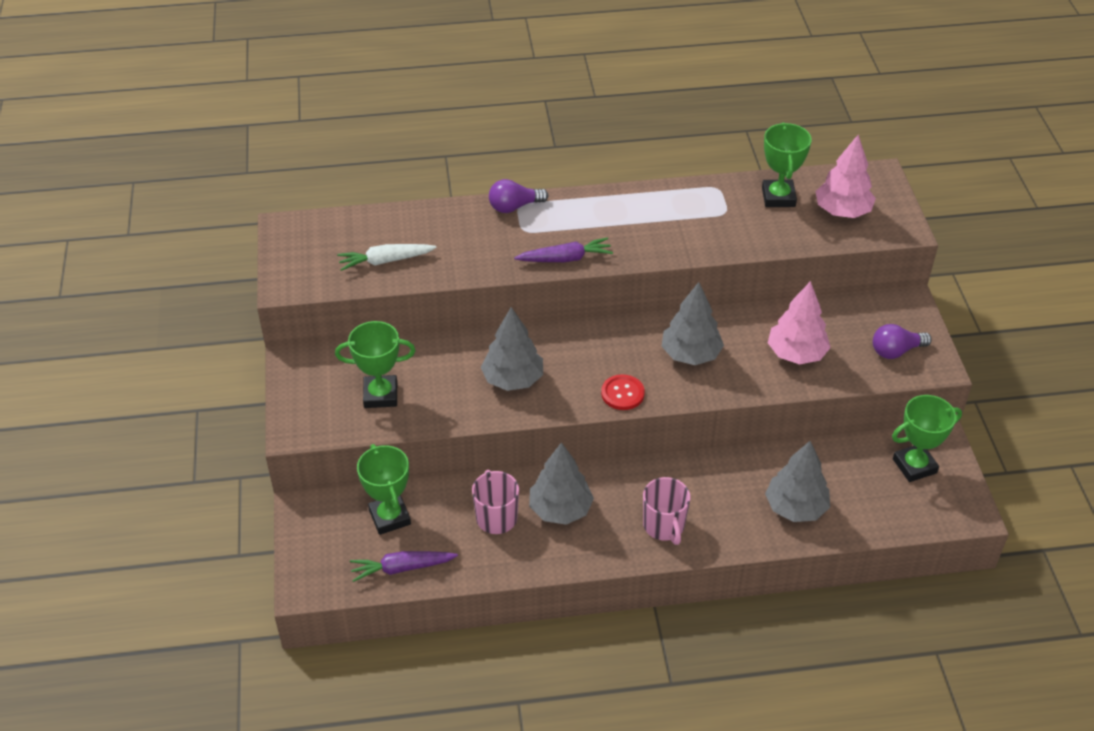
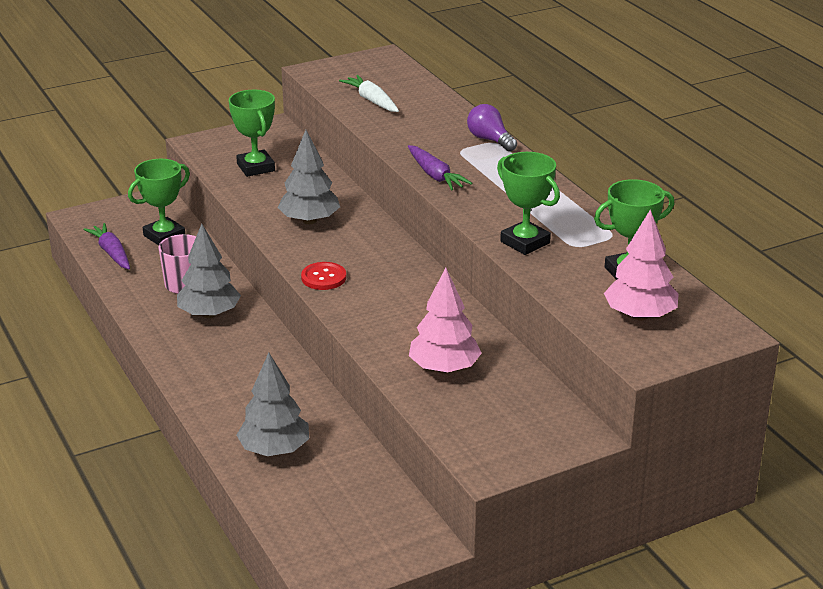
camera: 70 degrees right, 15 degrees down
(664, 526) = (214, 373): pink mug -> none
(690, 354) = (401, 305): grey tree -> none
(896, 351) = (493, 435): purple light bulb -> none
(914, 466) = (378, 527): green trophy -> green trophy (525, 242)

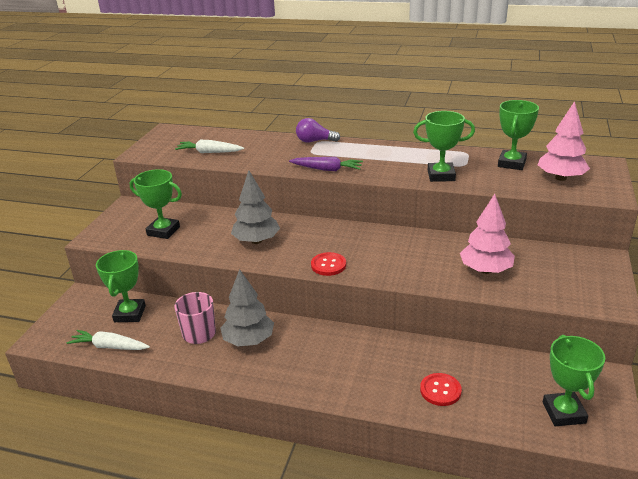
camera: 45 degrees left, 0 degrees up
(111, 253) = (109, 347): purple carrot -> white carrot
(274, 450) = (440, 390): grey tree -> red button
(333, 535) = (563, 412): none -> green trophy

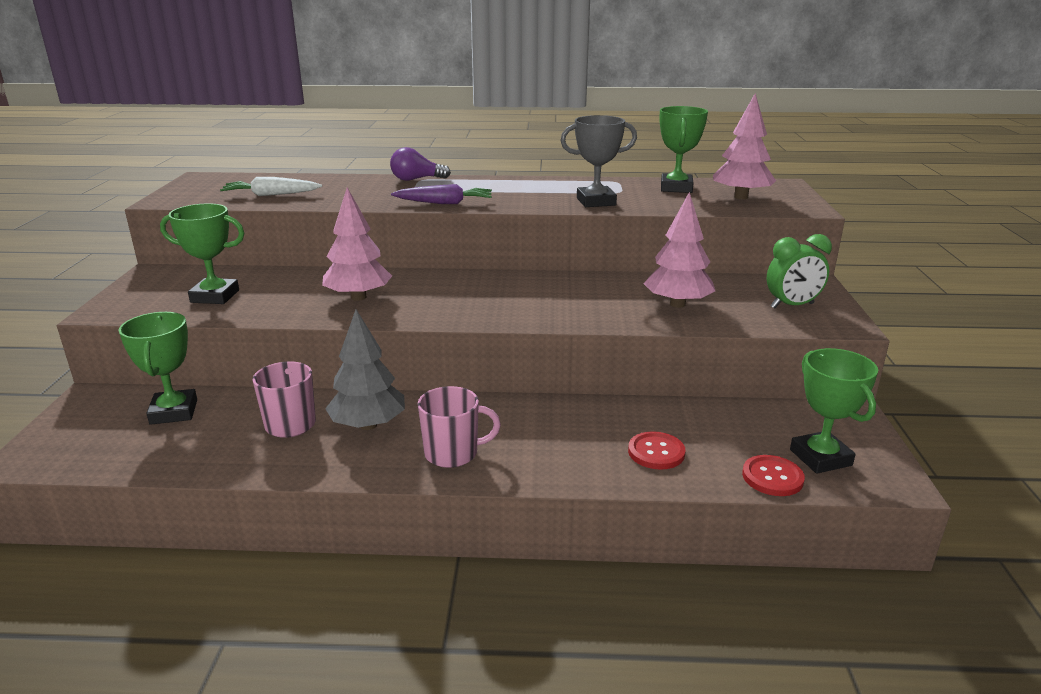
camera: 15 degrees left, 5 degrees down
(109, 347) = (149, 455): white carrot -> none
(256, 241) = (358, 297): grey tree -> pink tree
(298, 371) = (452, 453): none -> pink mug
(328, 265) = (470, 314): red button -> red button (772, 477)
(441, 176) = (596, 202): green trophy -> grey trophy
(577, 281) = (792, 306): none -> green clock

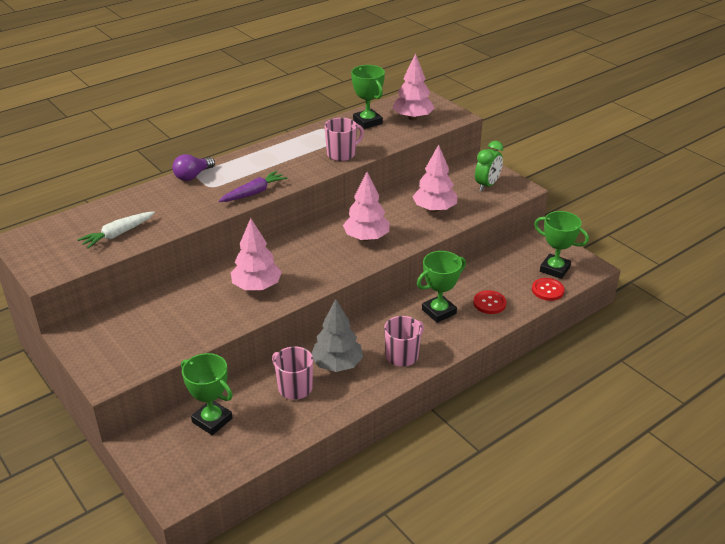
camera: 40 degrees left, 10 degrees up
(215, 296) = (162, 331): green trophy -> green trophy (439, 311)
(546, 300) = (366, 238): none -> pink tree
(596, 202) = (342, 154): grey trophy -> pink mug

